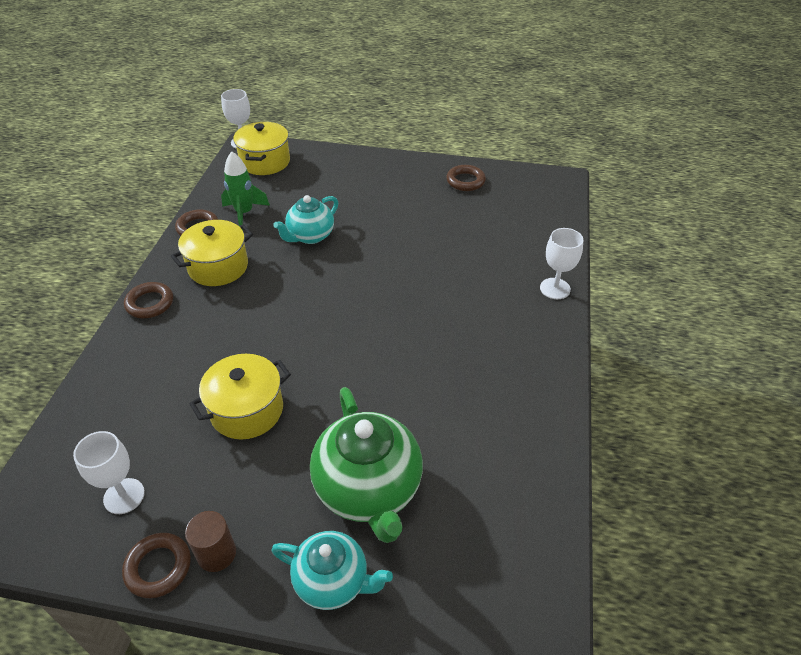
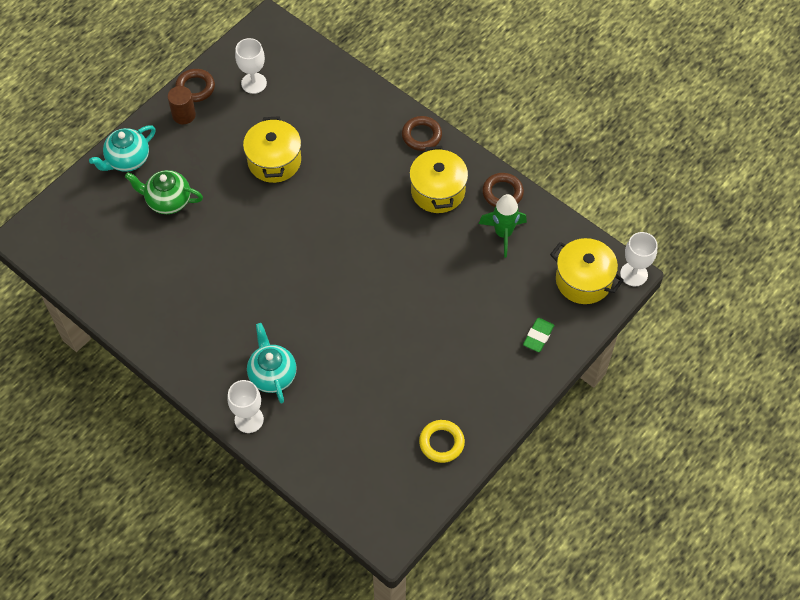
camera: 120 degrees right, 15 degrees up
(310, 236) = (437, 270): turquoise teapot -> turquoise teapot (272, 375)
(334, 167) = (538, 336): none -> green eraser
(368, 489) = (168, 201): green teapot -> green teapot, size x0.62
(465, 181) = (441, 443): brown ring -> yellow ring

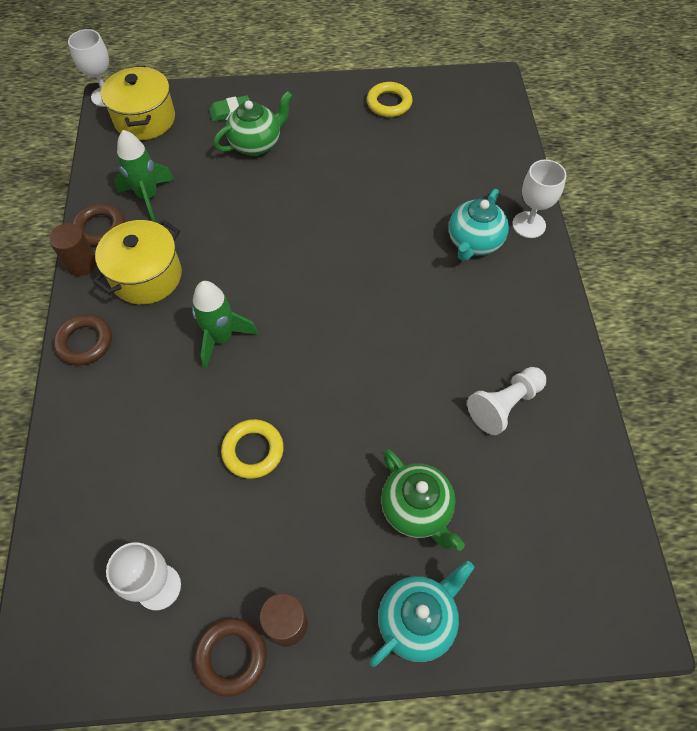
camera: 135 degrees left, 0 degrees up
(127, 160) = (417, 620): turquoise teapot -> turquoise teapot turned 45 degrees counterclockwise
(166, 286) = (504, 405): none -> white pawn
(274, 161) = (253, 451): yellow pot -> yellow ring
(355, 195) = (221, 338): none -> green rocket
(482, 167) = (81, 263): none -> brown cylinder
(488, 326) = (256, 144): none -> green teapot

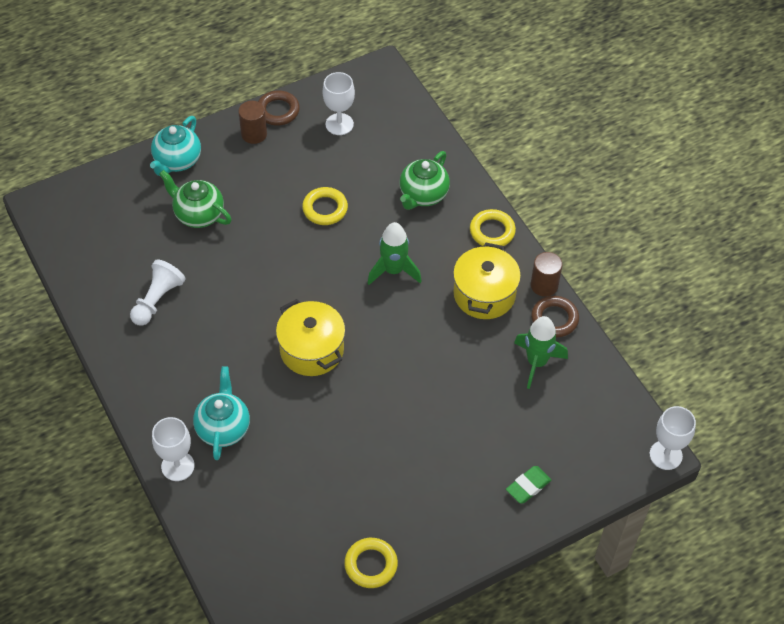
camera: 155 degrees right, 5 degrees down
(85, 342) = (492, 231): brown ring -> yellow ring
(145, 119) = (605, 442): yellow pot -> yellow pot (312, 350)
(256, 144) = (477, 457): green teapot -> green teapot (423, 195)

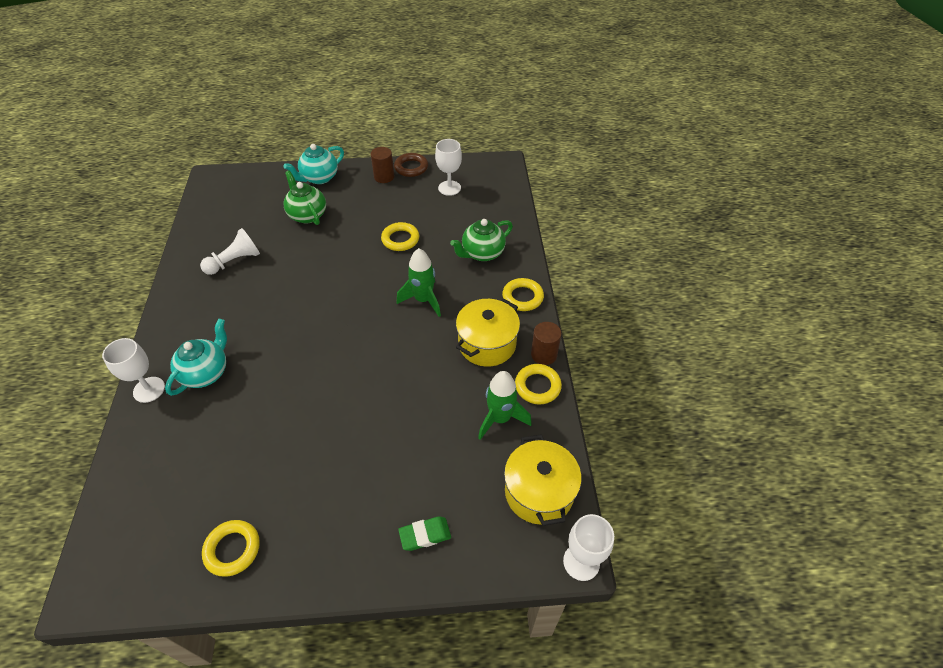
camera: 25 degrees right, 5 degrees down
(312, 350) = (318, 337): yellow pot -> yellow pot (539, 492)
(554, 319) = (537, 386): brown ring -> yellow ring

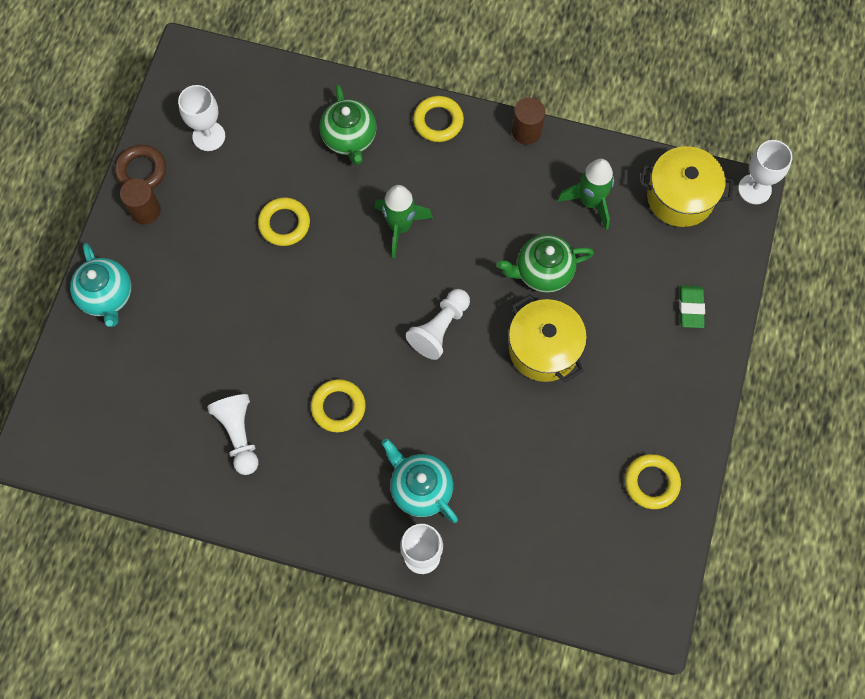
camera: 70 degrees left, 20 degrees up
(307, 215) = (184, 327): green teapot -> green teapot (543, 272)
(345, 347) = (440, 328): none -> white pawn
(487, 344) = (491, 181): yellow pot -> yellow pot (544, 348)
(537, 386) = (564, 153): yellow ring -> yellow ring (338, 407)

